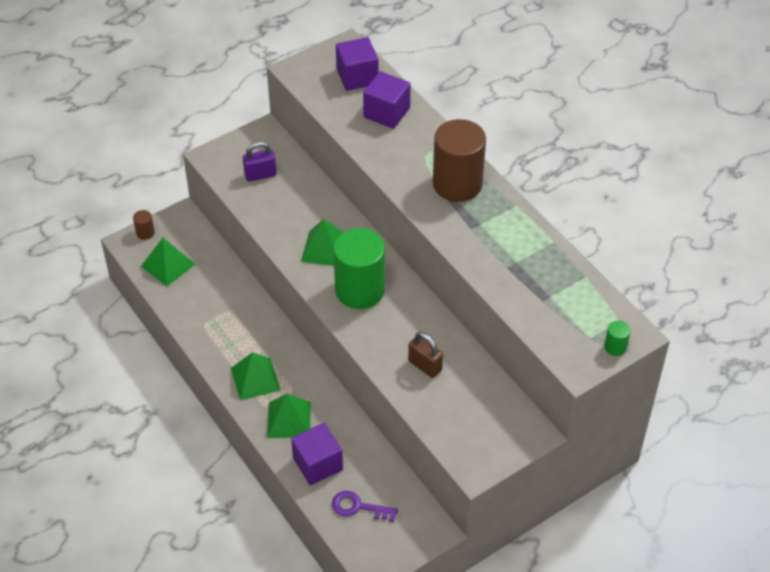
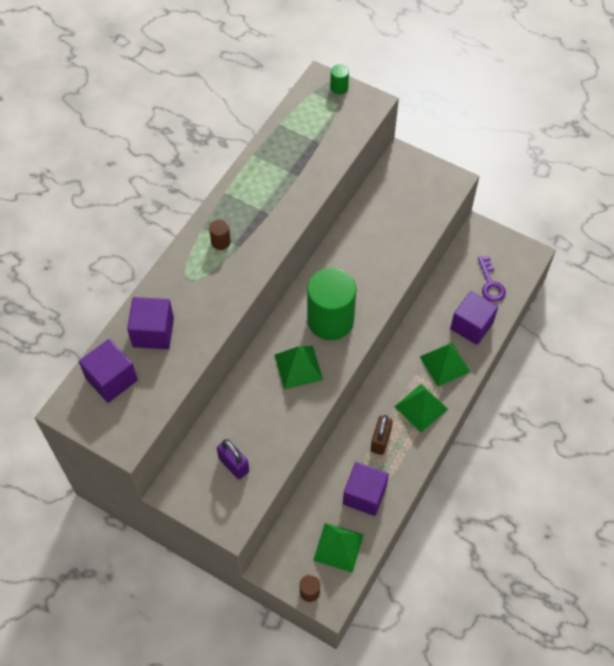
camera: 115 degrees left, 10 degrees up
(200, 301) = (364, 495): none -> purple cube
(425, 366) = (381, 244): brown padlock -> brown padlock (380, 440)
(457, 184) = (221, 242): brown cylinder -> brown cylinder, size x0.41

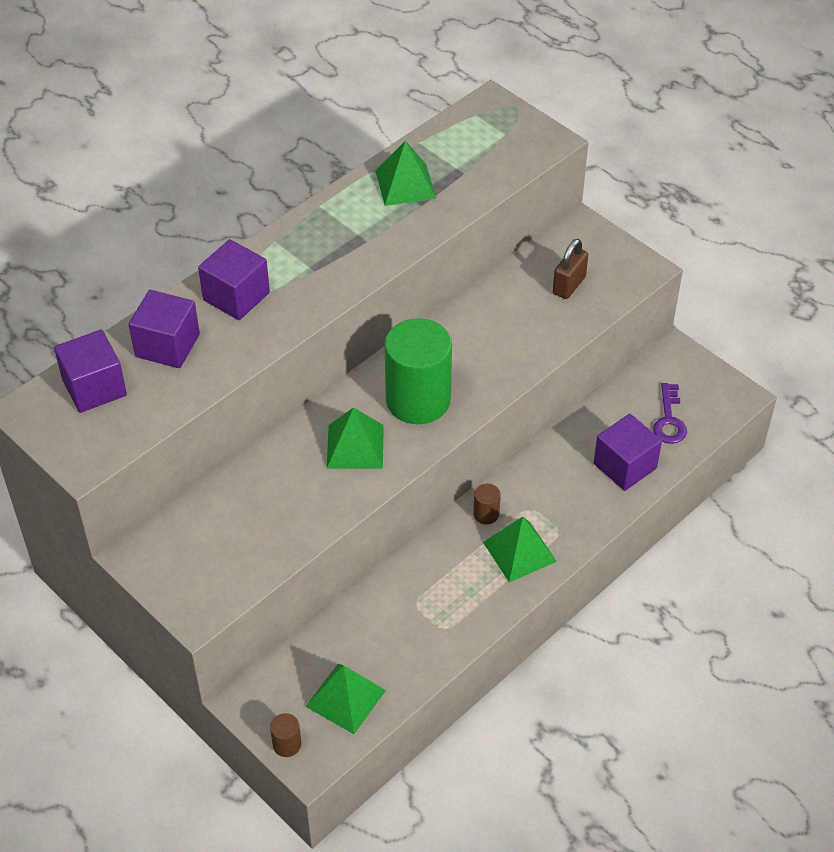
camera: 15 degrees right, 10 degrees down
(221, 242) = (292, 261): brown cylinder -> brown cylinder (486, 514)
(233, 465) = (227, 543): purple padlock -> none
(339, 87) = (513, 115): green cylinder -> none
(364, 495) = (404, 642): purple cube -> purple cube (236, 296)
(380, 440) = (449, 580): brown padlock -> brown padlock (569, 285)
(444, 364) = (571, 505): green pyramid -> green pyramid (405, 184)

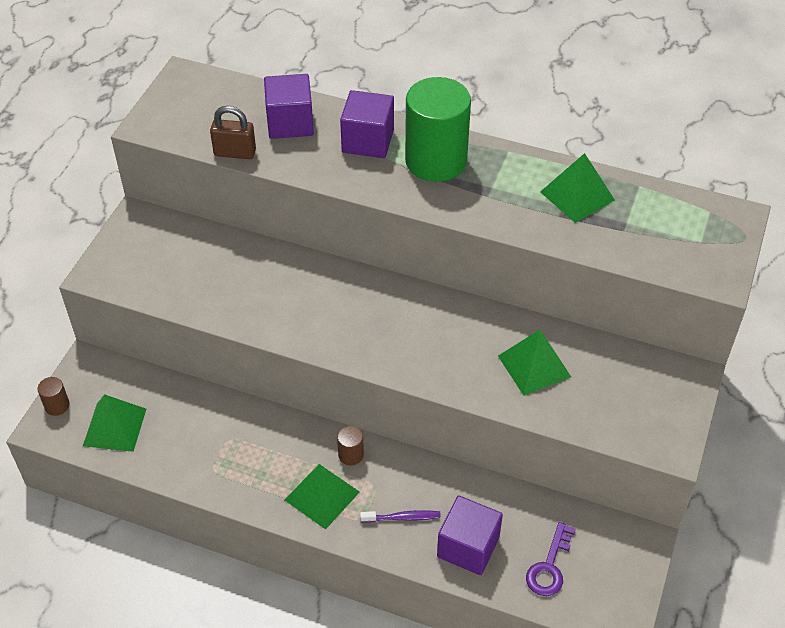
camera: 65 degrees right, 0 degrees up
(94, 387) = (224, 101): purple cube -> none
(355, 446) = (313, 306): green pyramid -> green pyramid (534, 366)
(418, 400) = (389, 329): green cylinder -> green cylinder (436, 160)
(569, 285) = (603, 392): brown padlock -> brown padlock (235, 153)
(573, 500) = (402, 518): none -> purple toothbrush
(669, 420) = (549, 566): purple key -> purple key turned 45 degrees counterclockwise

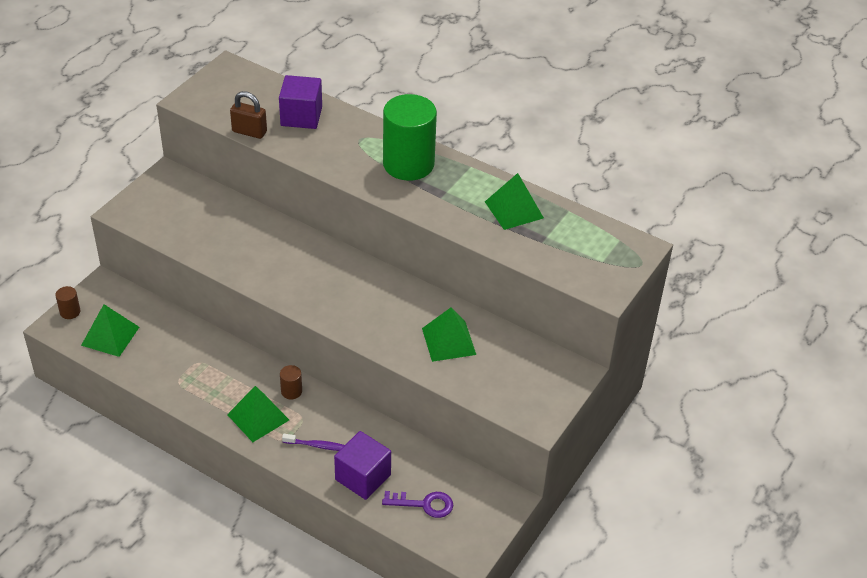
camera: 10 degrees right, 5 degrees down
(368, 141) = (359, 140): purple cube -> none
(549, 566) = (424, 504): purple key -> purple key turned 120 degrees counterclockwise

